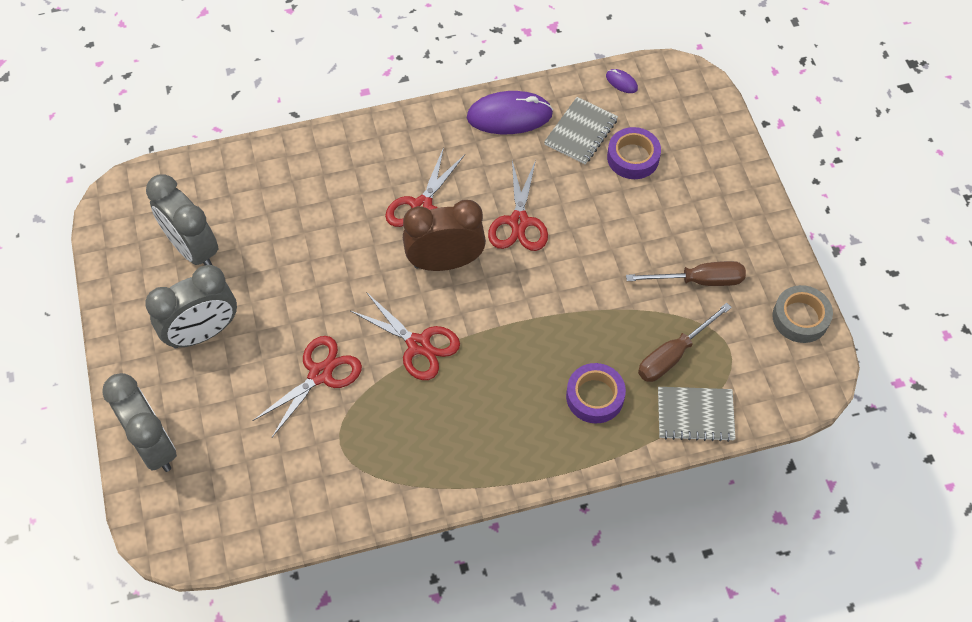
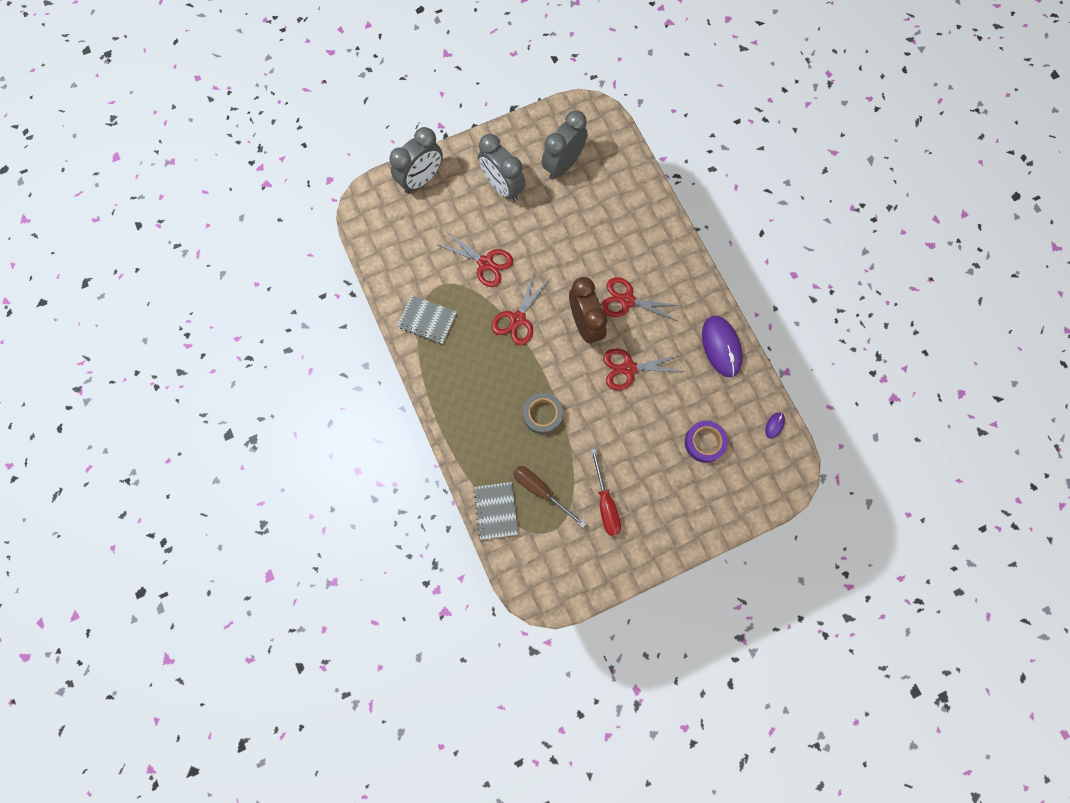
camera: 80 degrees right, 15 degrees up
(581, 132) = (718, 401): grey notebook -> grey notebook (427, 320)
(595, 396) = (499, 440): purple tape -> none
(699, 280) = (605, 503): brown screwdriver -> red screwdriver
(800, 318) = (588, 581): grey tape -> grey tape (542, 414)

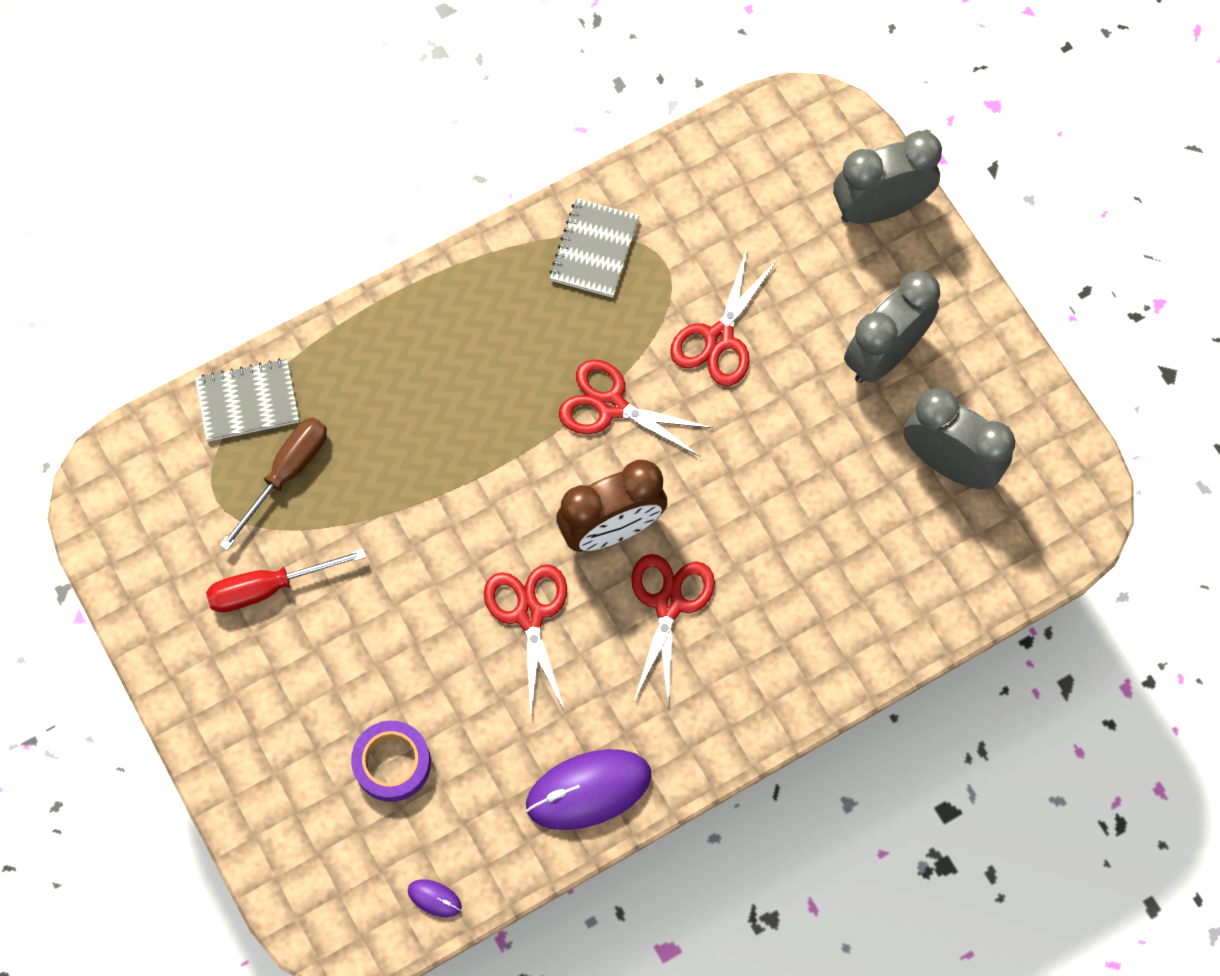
camera: 85 degrees right, 5 degrees down
(422, 180) = (879, 208): grey clock -> grey clock turned 120 degrees clockwise
(542, 414) = (428, 465): grey tape -> none

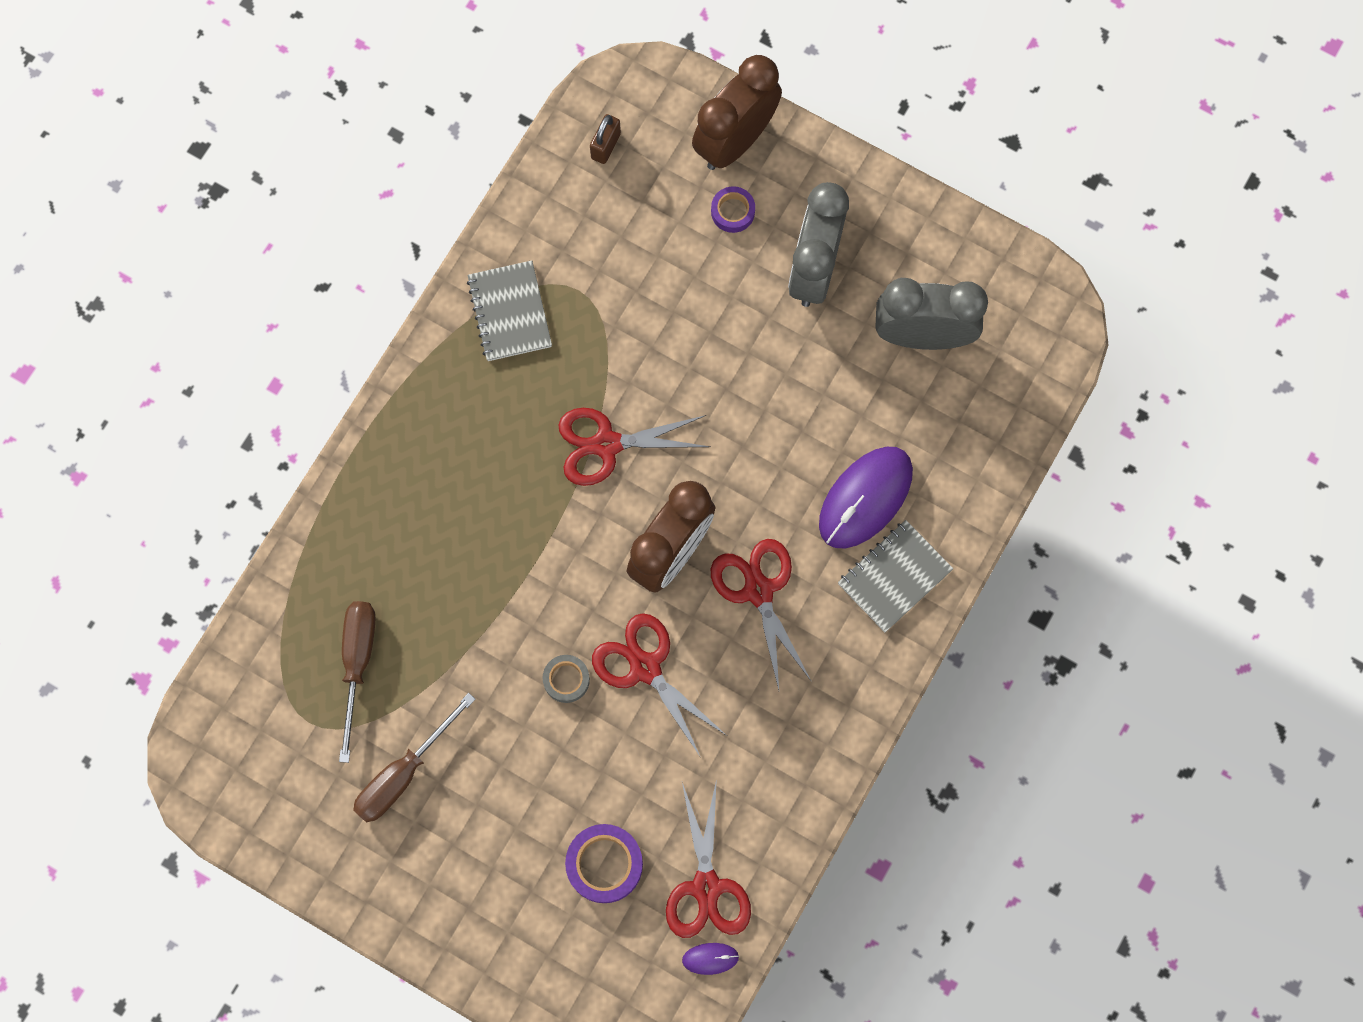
camera: 30 degrees left, 5 degrees up
(248, 401) = (283, 618): grey notebook -> grey notebook (894, 576)
(268, 587) = (403, 773): red screwdriver -> brown screwdriver
(455, 586) = (566, 679): none -> grey tape
(588, 790) = (785, 790): purple mouse -> purple mouse (865, 498)
(719, 338) = (665, 333): red scissors -> red scissors (706, 887)
(762, 153) = (605, 146): none -> brown padlock
(841, 267) = (732, 212): none -> purple tape
(879, 208) = (735, 141): grey clock -> brown clock

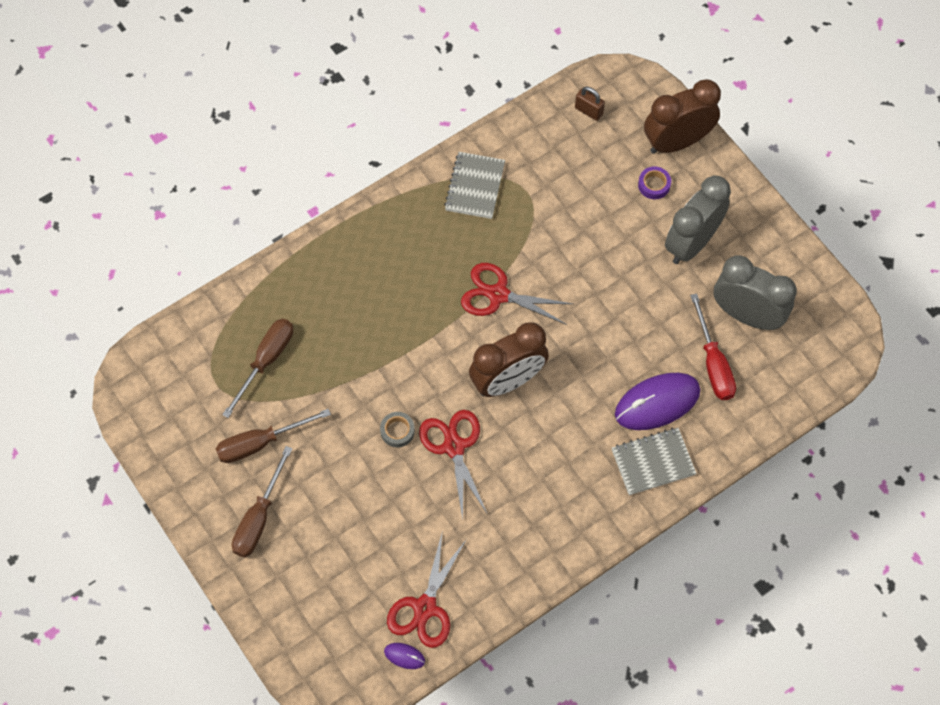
camera: 25 degrees right, 10 degrees down
(449, 870) = (259, 518): none -> brown screwdriver
(604, 864) = (363, 561): purple tape -> none
(605, 146) = (588, 111): brown padlock -> brown padlock turned 75 degrees clockwise
(758, 590) = (555, 430): red scissors -> none
(910, 417) = (713, 363): none -> red screwdriver

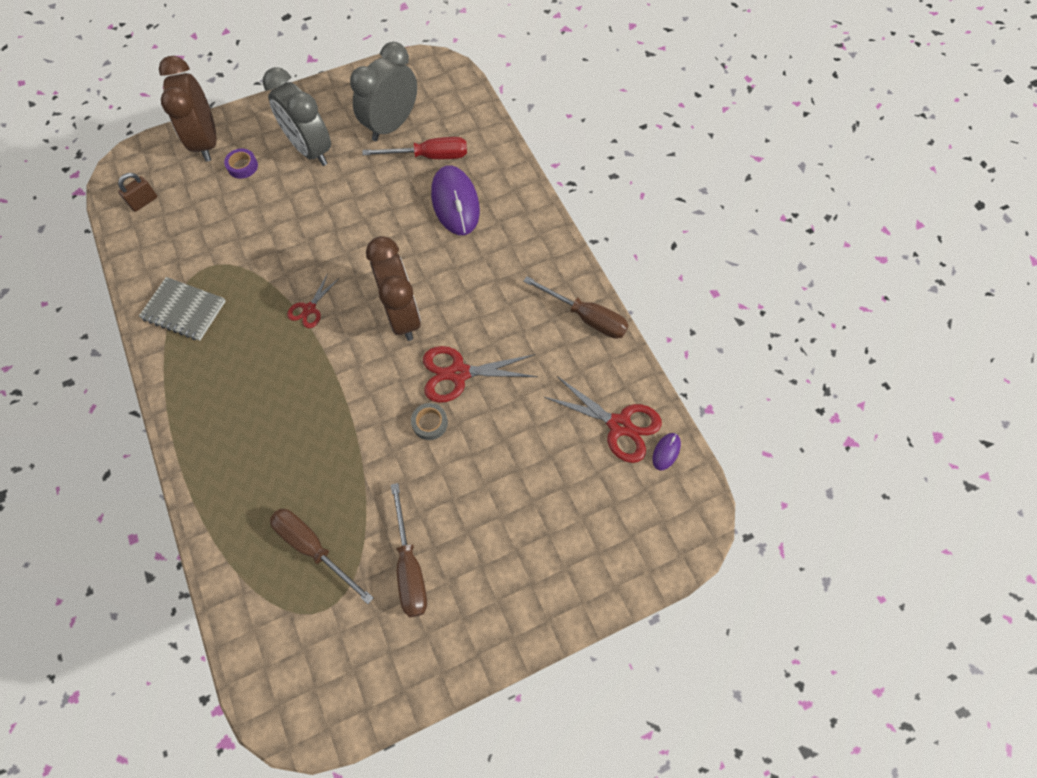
camera: 80 degrees left, 0 degrees up
(259, 518) = (496, 580): brown screwdriver -> brown screwdriver (586, 317)
(498, 294) = (309, 309): red scissors -> red scissors, size x0.58
(653, 462) = (510, 216): grey notebook -> none

